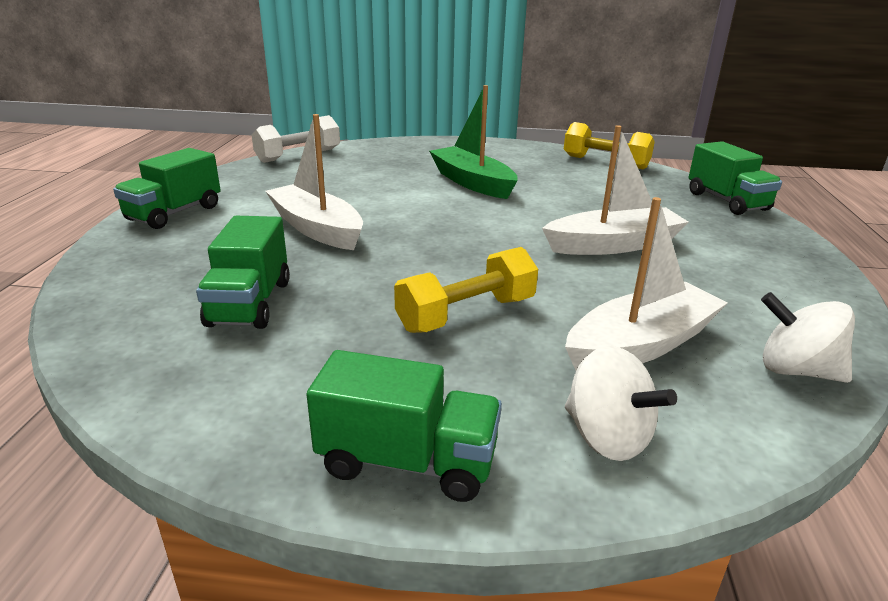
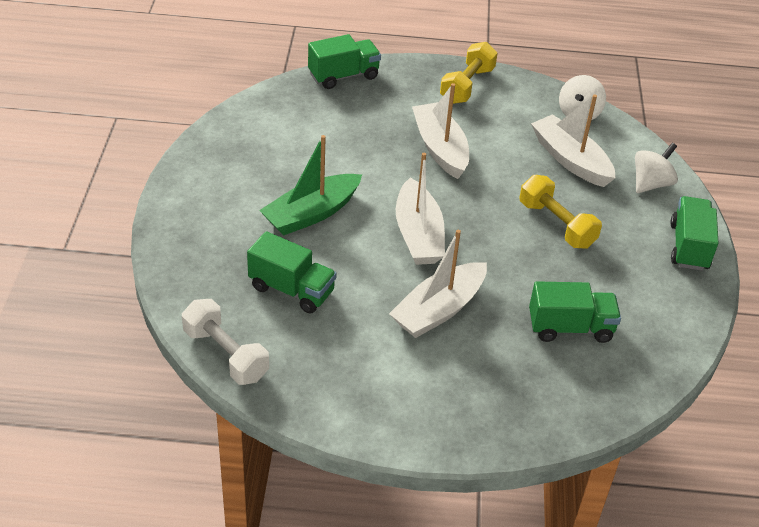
camera: 95 degrees left, 15 degrees up
(174, 213) = (419, 418): green truck -> green truck (292, 289)
(441, 225) = (418, 235): none -> white boat
(605, 162) = (243, 122): yellow dumbbell -> yellow dumbbell (467, 85)

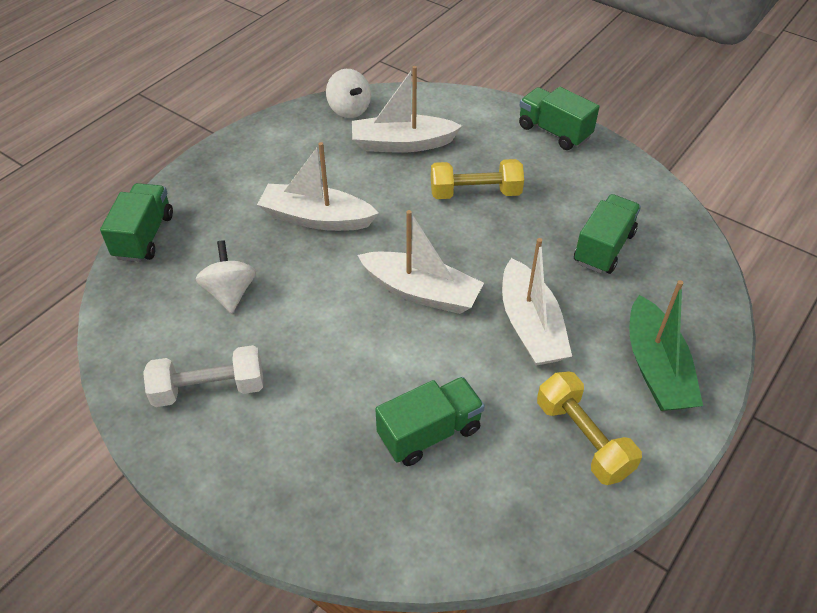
camera: 55 degrees left, 5 degrees up
(225, 354) = (489, 541): white dumbbell -> white dumbbell (209, 389)
(311, 214) = (329, 362): green boat -> green boat (656, 368)
(467, 85) = (246, 157): yellow dumbbell -> yellow dumbbell (583, 439)
(651, 184) = (468, 114): white spinning top -> white spinning top (230, 293)

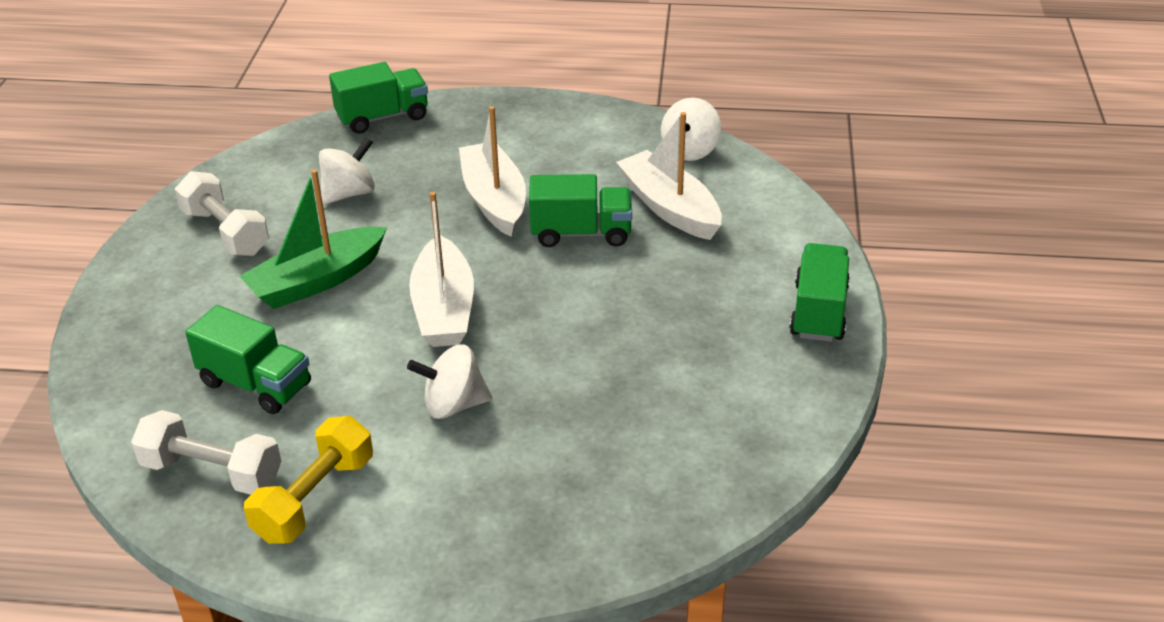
camera: 60 degrees right, 10 degrees down
(475, 193) = (637, 289): yellow dumbbell -> none
(517, 495) = (212, 472): none -> white dumbbell
(530, 326) = (453, 405): white boat -> white spinning top
(603, 248) = (634, 423): green truck -> green truck (581, 233)
(656, 368) = (461, 529): green boat -> green boat (316, 281)

